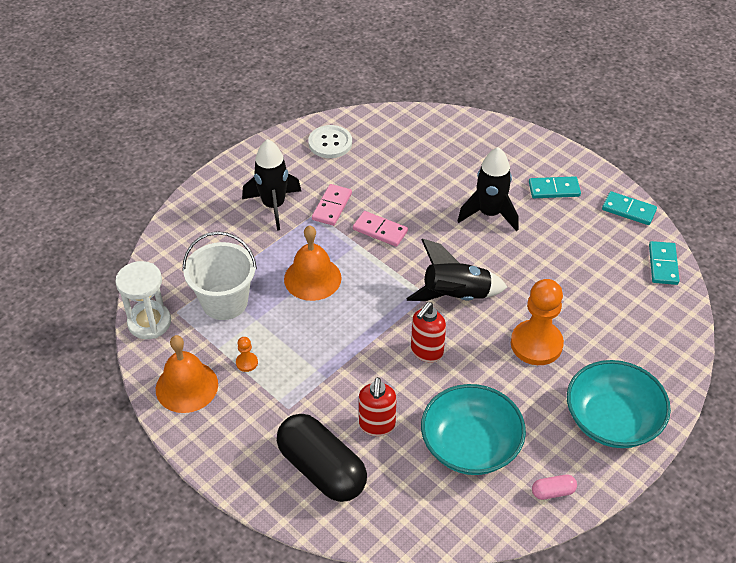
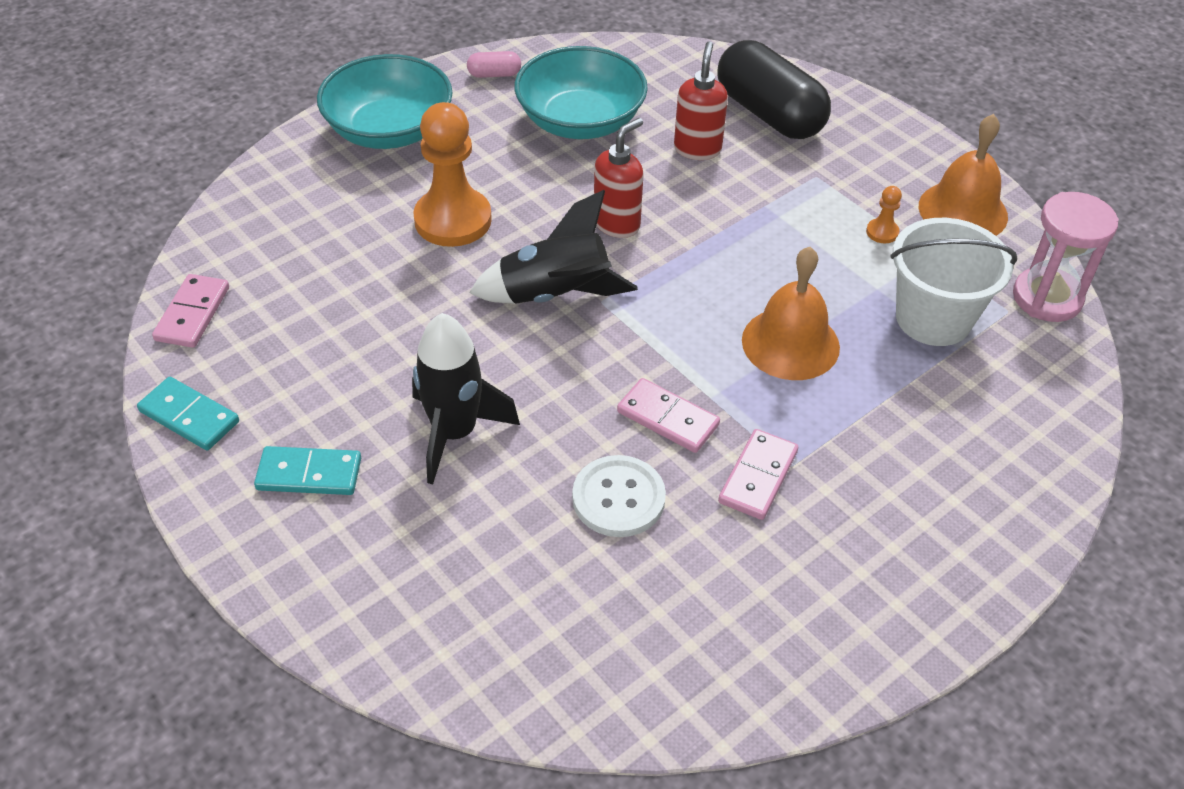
camera: 175 degrees left, 0 degrees up
(149, 322) = (1047, 298): white hourglass -> pink hourglass
(274, 206) = (874, 489): black rocket -> none
(330, 143) = (762, 641): white button -> white button (618, 498)
(663, 264) = (193, 314): turquoise domino -> pink domino

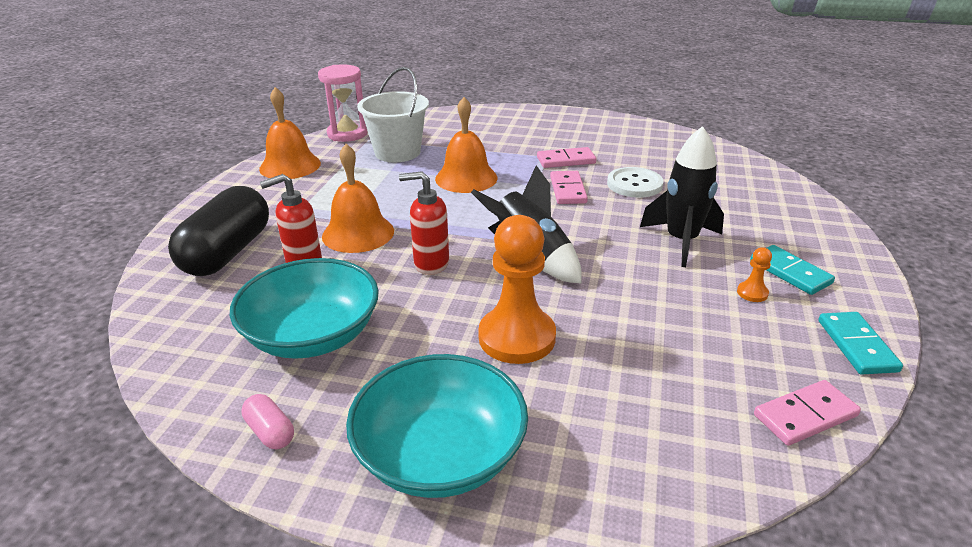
camera: 125 degrees left, 15 degrees down
(728, 202) = (358, 233): none -> orange bell
(882, 232) = (336, 180): orange pawn -> orange pawn (752, 293)

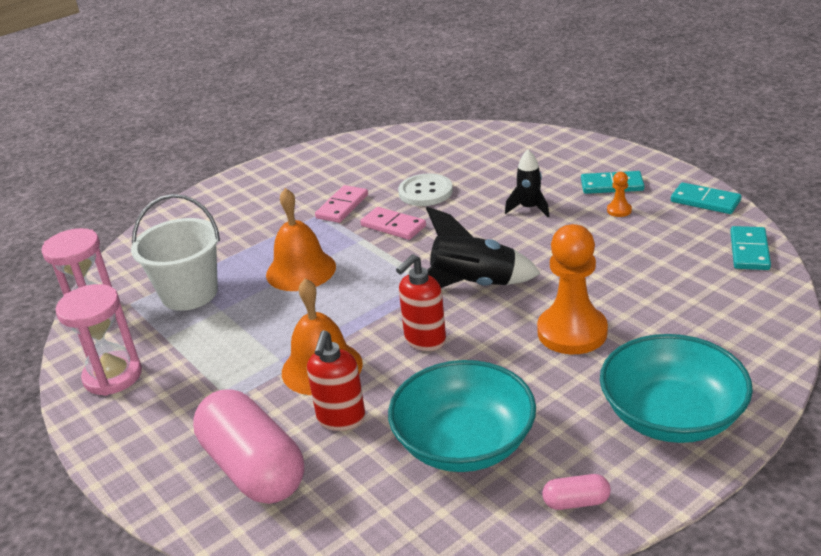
camera: 50 degrees left, 0 degrees up
(228, 252) = (254, 468): black capsule -> pink capsule
(290, 166) = (113, 376): orange bell -> pink hourglass
(681, 241) = (529, 208): black rocket -> black rocket, size x0.61
(805, 415) = (749, 251): pink domino -> turquoise domino

